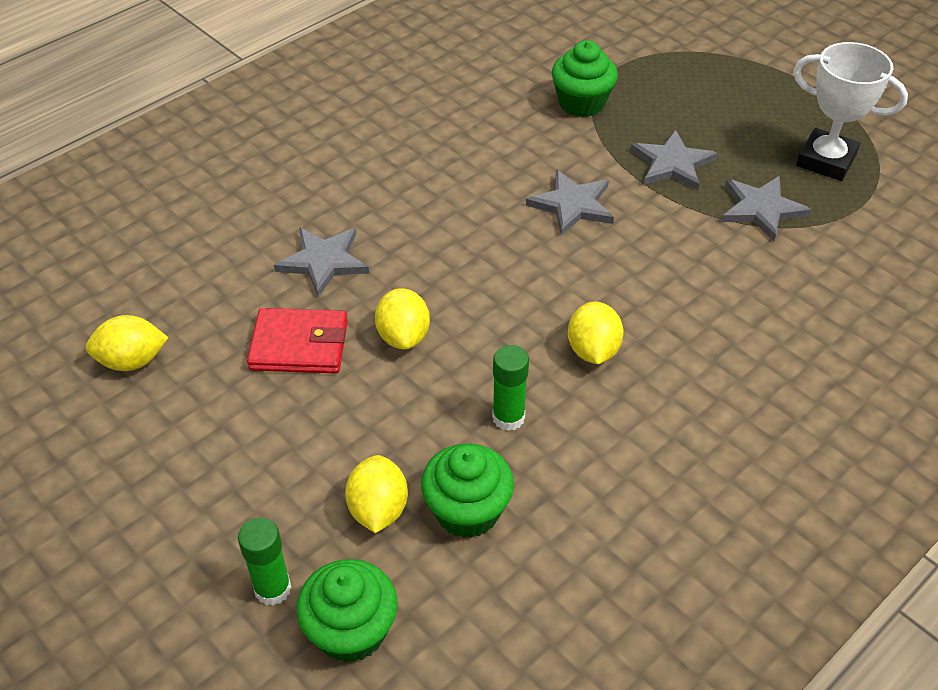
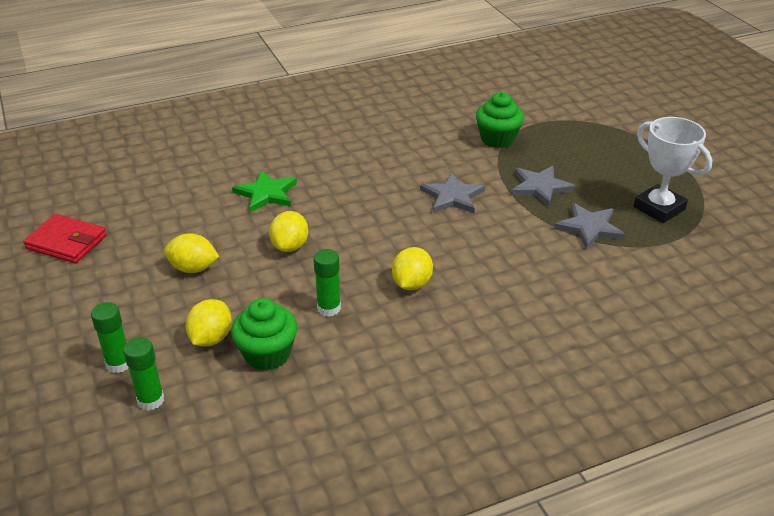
camera: 20 degrees right, 10 degrees down
(132, 361) = (116, 221): yellow lemon -> yellow lemon (193, 268)
(299, 345) = (221, 236): red wallet -> red wallet (66, 242)
(323, 261) = (266, 193): grey star -> green star
(351, 631) = (151, 400): green cupcake -> green glue stick

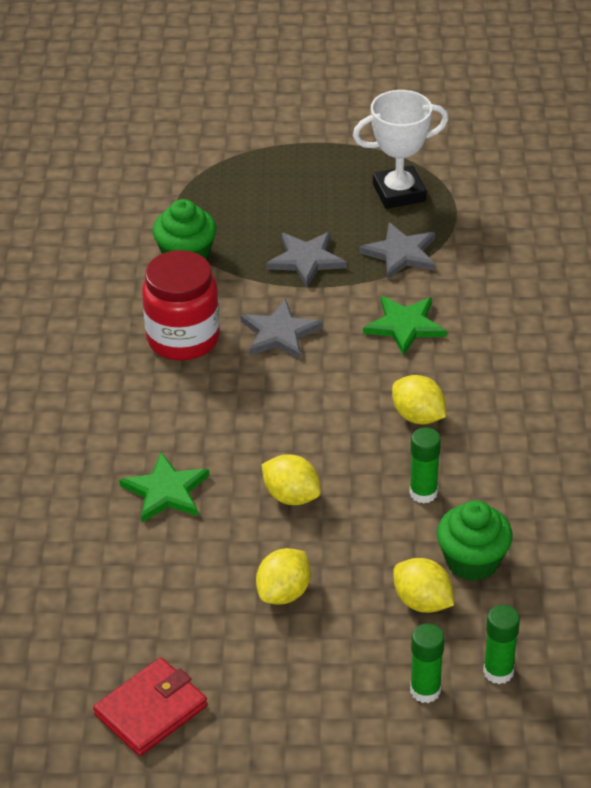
camera: 65 degrees left, 5 degrees up
(415, 160) = (183, 339): none -> red jar
(508, 251) = (405, 326): none -> green star

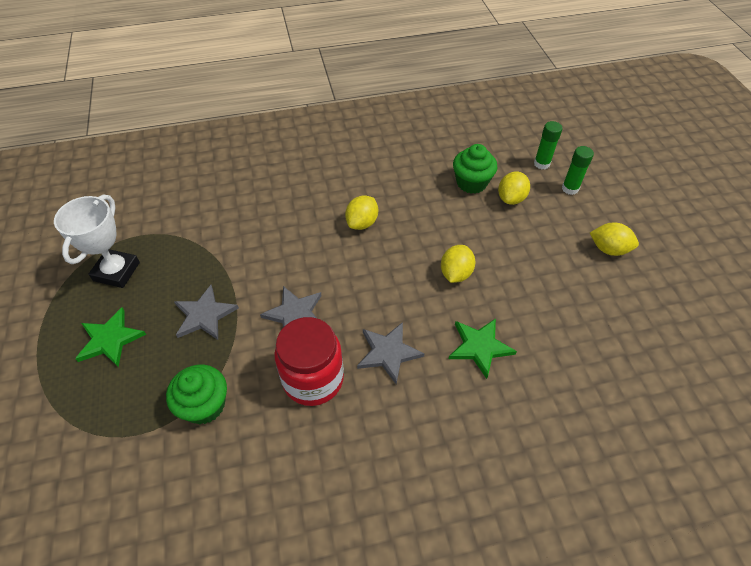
camera: 105 degrees left, 10 degrees up
(151, 710) = (660, 306): red wallet -> none
(284, 593) = (536, 261): yellow lemon -> yellow lemon (609, 249)
(399, 193) = (116, 271): white trophy -> white trophy turned 45 degrees clockwise
(401, 254) = (193, 258): grey star -> grey star (388, 353)
(405, 326) = (274, 243): green star -> green star (110, 339)
(423, 493) = (427, 210): green glue stick -> none

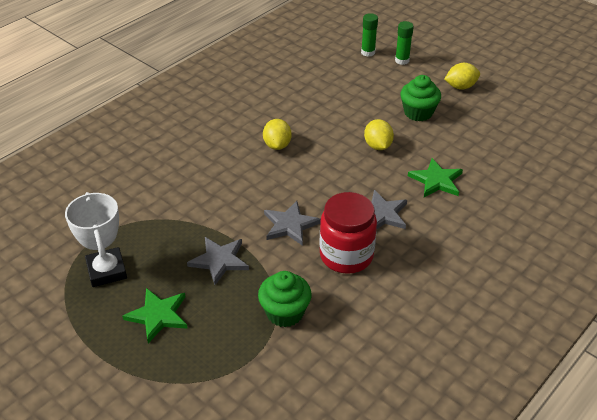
camera: 35 degrees left, 10 degrees down
(471, 183) = (331, 85): green cupcake -> green cupcake (418, 112)
(511, 198) = (369, 83): yellow lemon -> none

